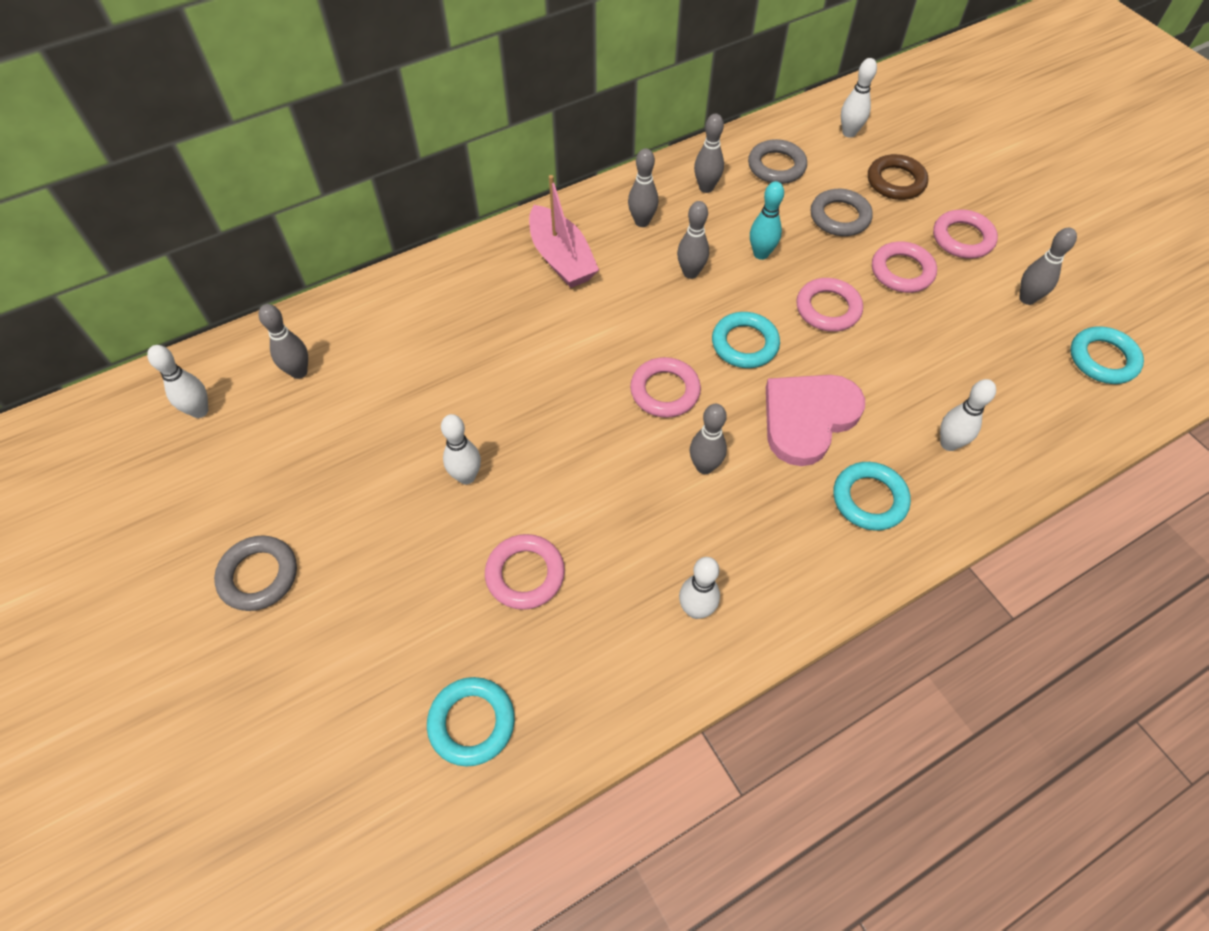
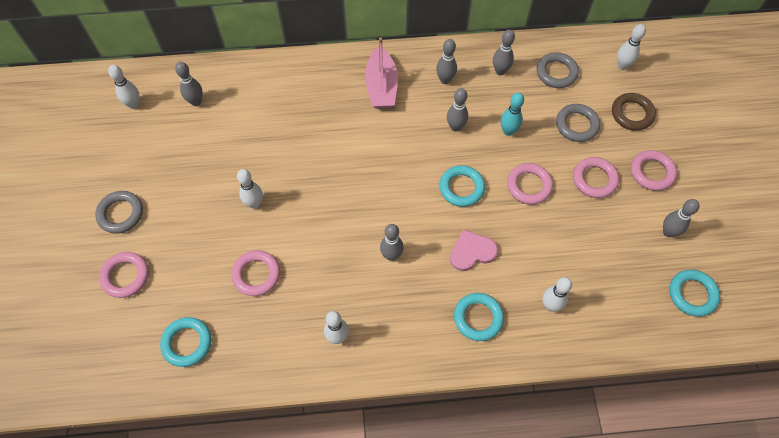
camera: 25 degrees right, 5 degrees up
(665, 391) = (395, 198): pink ring -> pink ring (125, 276)
(808, 418) = (472, 252): pink heart -> pink heart, size x0.65

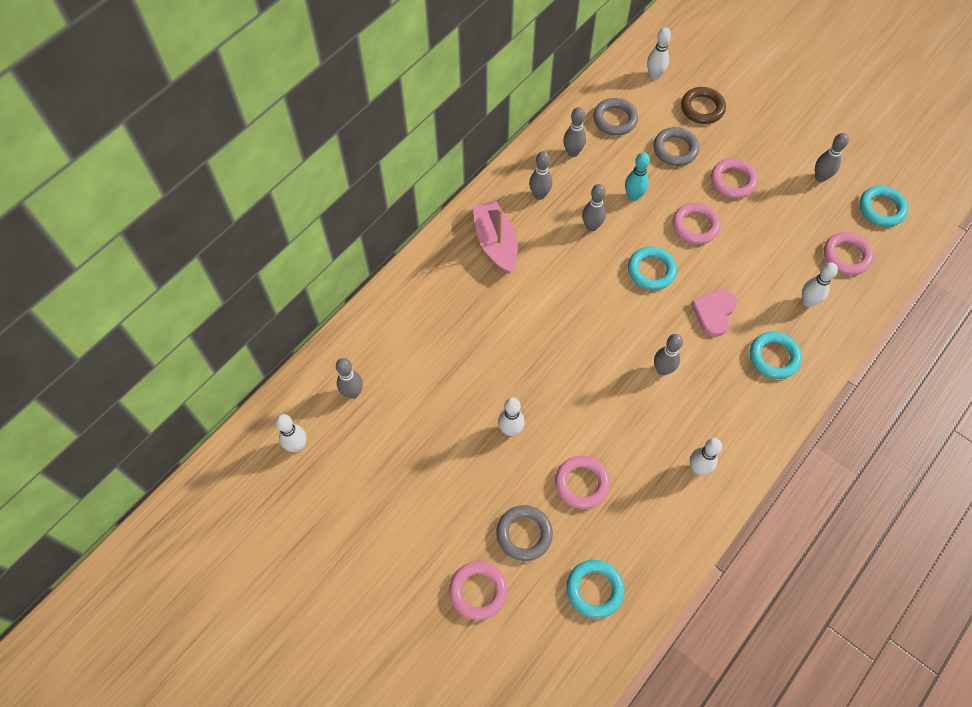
camera: 45 degrees left, 0 degrees up
(121, 214) = (407, 547): grey ring -> grey ring (524, 534)
(381, 86) = (496, 243): pink boat -> pink boat turned 150 degrees counterclockwise
(652, 172) = (763, 142): pink ring -> pink ring (846, 256)

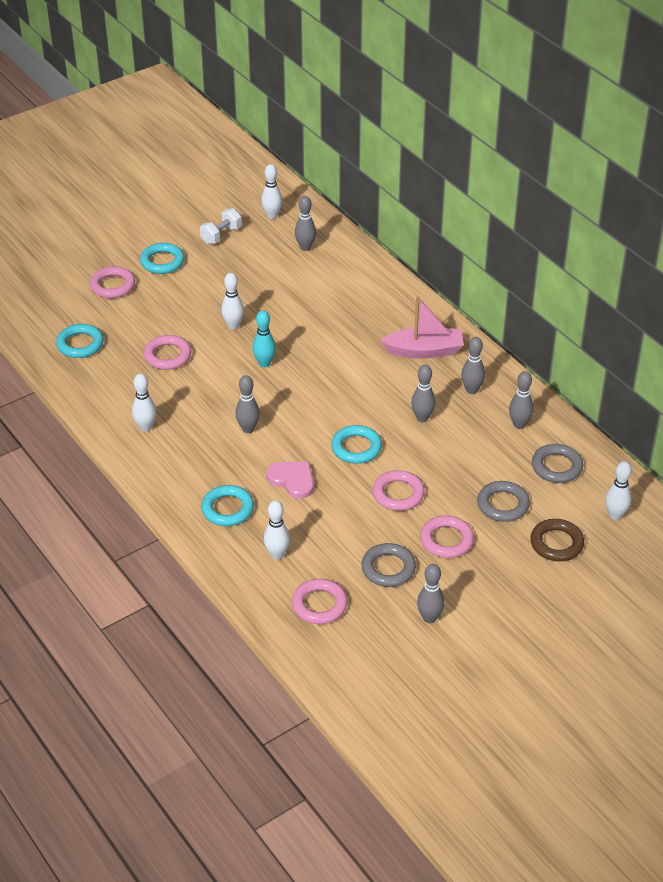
camera: 105 degrees right, 20 degrees down
(348, 493) = (221, 235): none -> white dumbbell
(524, 534) = (143, 316): grey ring -> grey ring (388, 568)
(633, 196) = (450, 457): turquoise bowling pin -> turquoise bowling pin (264, 363)
(881, 209) = (369, 659): turquoise ring -> turquoise ring (162, 262)

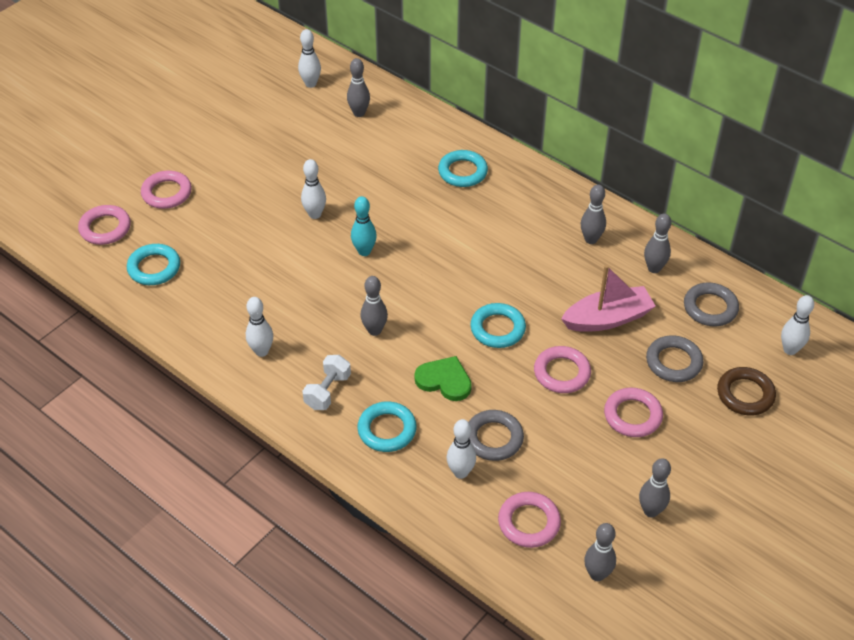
camera: 15 degrees left, 5 degrees up
(162, 262) = (212, 156): turquoise ring -> turquoise ring (462, 172)
(167, 356) = (256, 262): pink ring -> pink ring (105, 228)
(221, 235) = (265, 115): white dumbbell -> white dumbbell (327, 391)
(292, 480) = (444, 380): pink heart -> green heart
(388, 568) = (585, 462): grey ring -> grey ring (493, 438)
(422, 418) = (553, 281): grey bowling pin -> grey bowling pin (597, 574)
(424, 351) = (525, 205): pink boat -> pink boat (607, 319)

